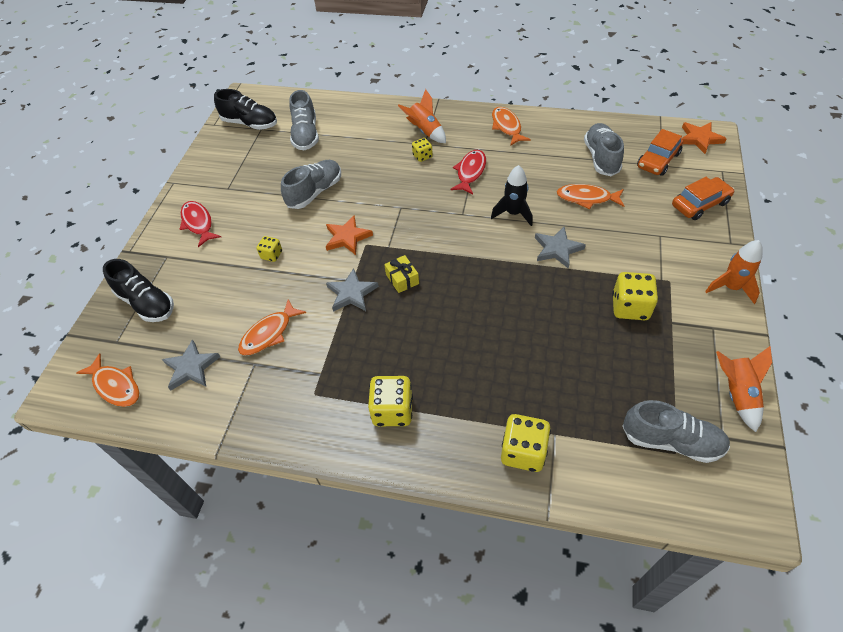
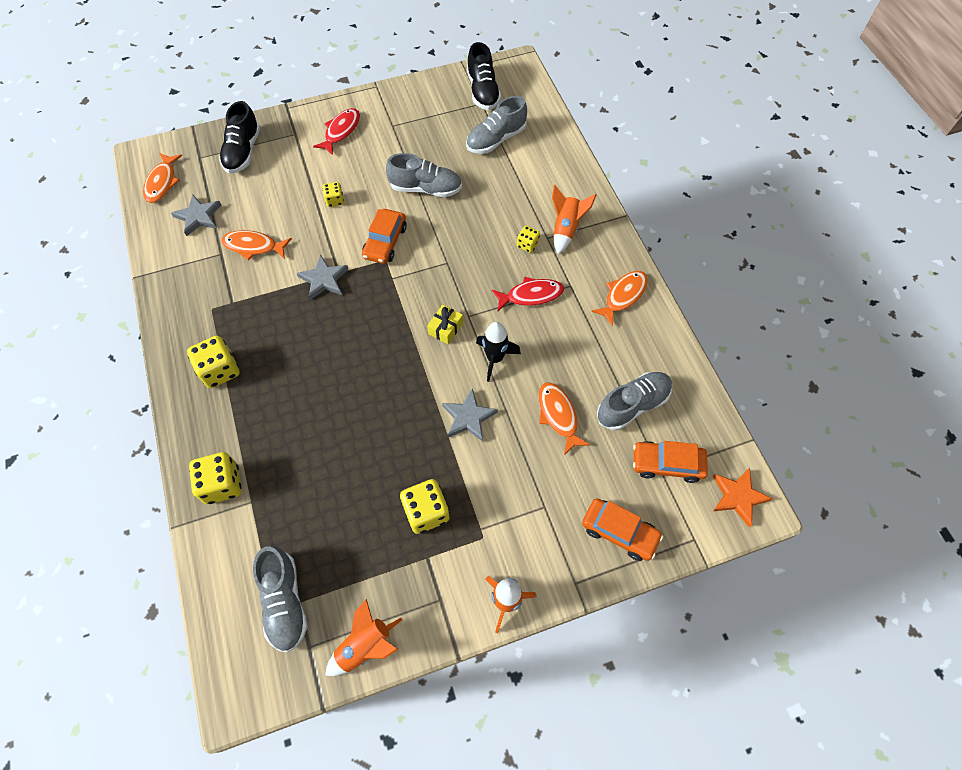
camera: 55 degrees right, 10 degrees up
(347, 237) = (385, 242): orange star -> orange car
(402, 279) = (360, 308): yellow gift -> yellow gift (445, 328)

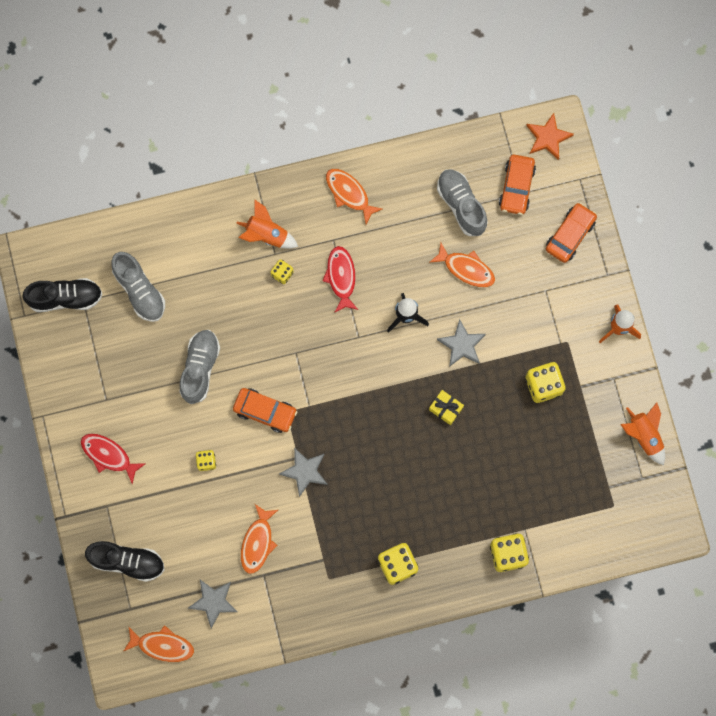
camera: 85 degrees left, 15 degrees up
(285, 602) = (608, 498): grey shoe -> none
(445, 328) = (370, 358): yellow gift -> yellow gift (445, 408)
(558, 415) = (466, 269): orange fish -> orange fish turned 135 degrees counterclockwise

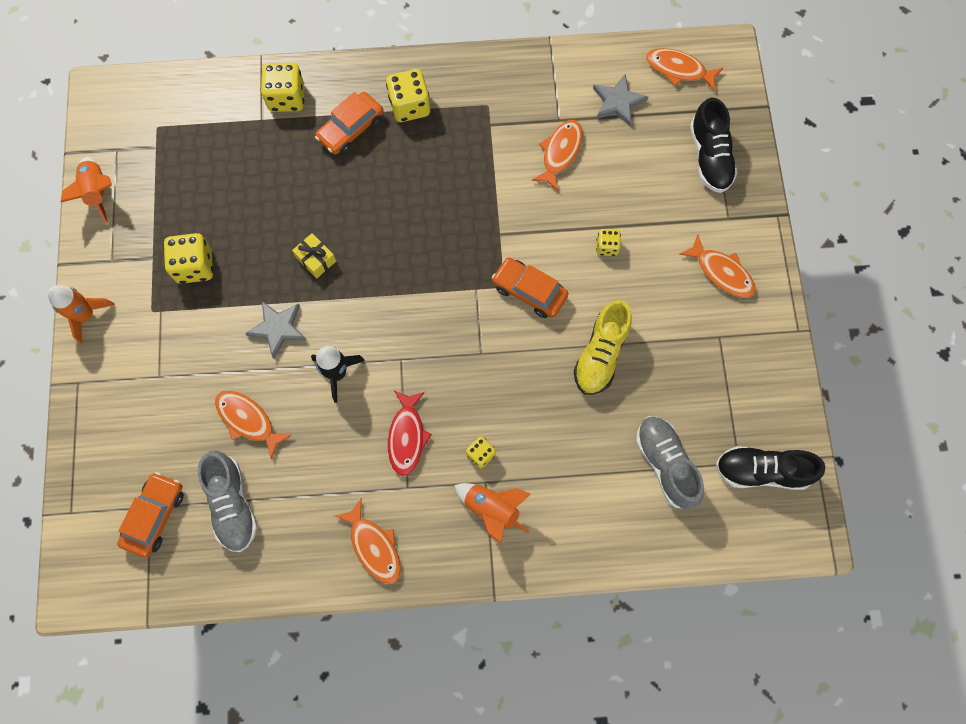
camera: 170 degrees left, 5 degrees down
(108, 455) = (721, 272): red fish -> orange fish
(127, 561) = (709, 157): black shoe -> black shoe turned 120 degrees counterclockwise
(200, 368) = (600, 354): grey shoe -> yellow shoe
(304, 471) = (494, 218): grey star -> none
(548, 137) = (93, 578): orange star -> none
(570, 235) = (106, 441): orange car -> orange car (351, 129)

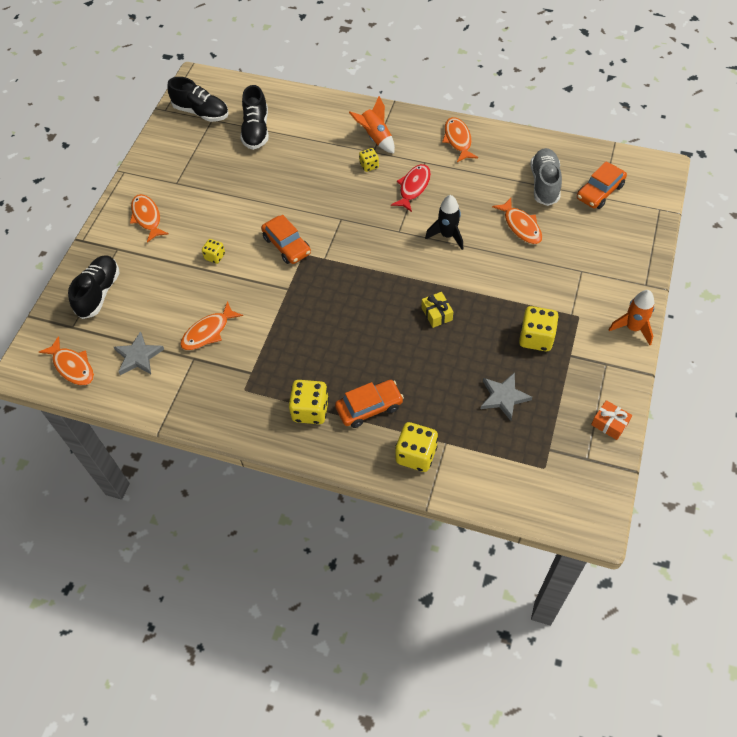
camera: 155 degrees left, 15 degrees down
(98, 193) = (609, 424): orange rocket -> orange gift
(278, 329) = (482, 275): grey star -> grey star (503, 397)
(600, 354) = (260, 195): yellow shoe -> none
(665, 464) = (256, 130): grey shoe -> black shoe

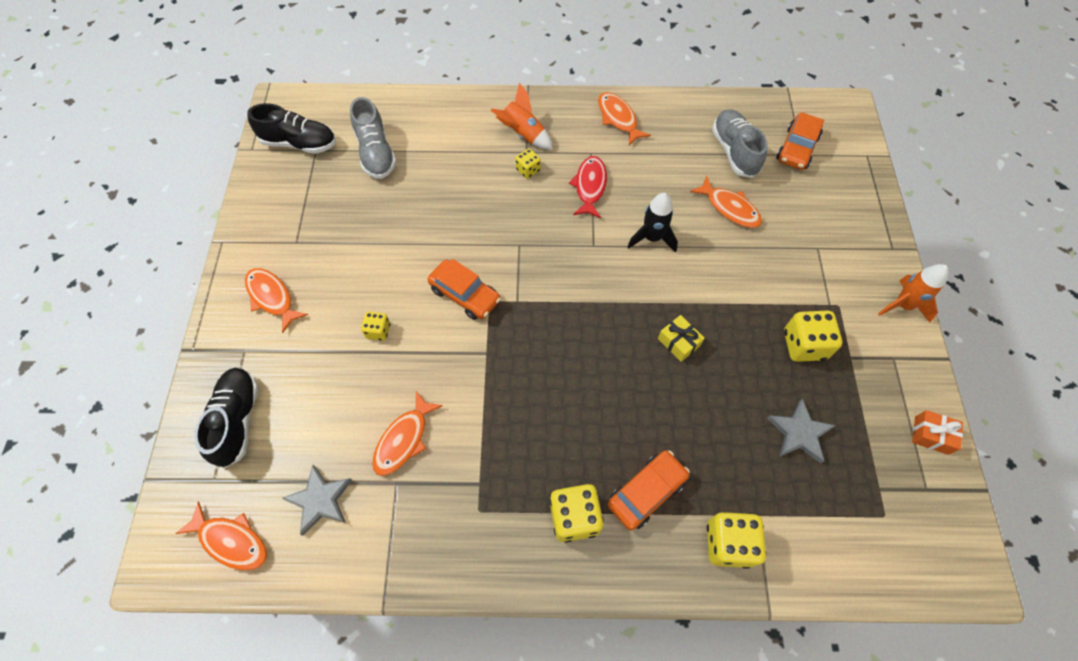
camera: 20 degrees left, 5 degrees up
(256, 130) = (376, 153): black shoe -> grey shoe

